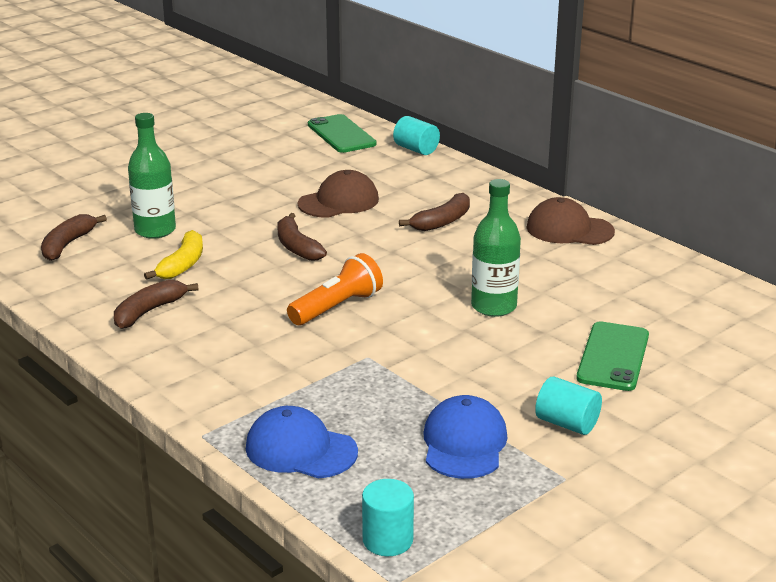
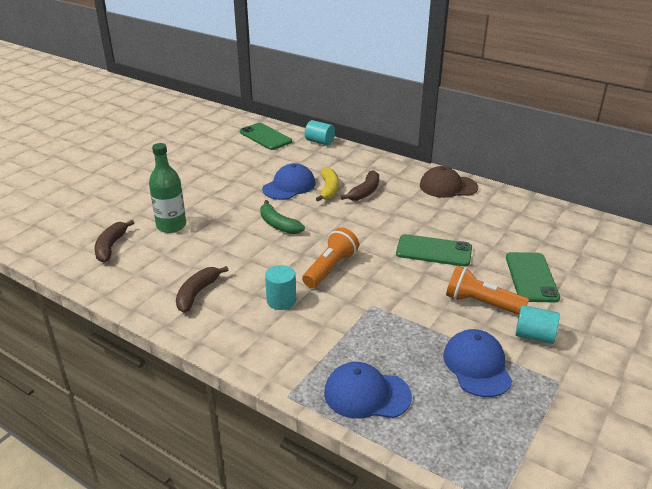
camera: 15 degrees left, 5 degrees up
(183, 264) = (204, 250): yellow banana -> yellow banana (329, 189)
(297, 247) = (278, 225): brown banana -> green banana
(339, 201) = (289, 186): brown cap -> blue cap
(387, 540) = (472, 464): turquoise cylinder -> turquoise cylinder (281, 300)
(493, 306) = (434, 251): green bottle -> green phone
(519, 376) = (481, 303): none -> orange flashlight

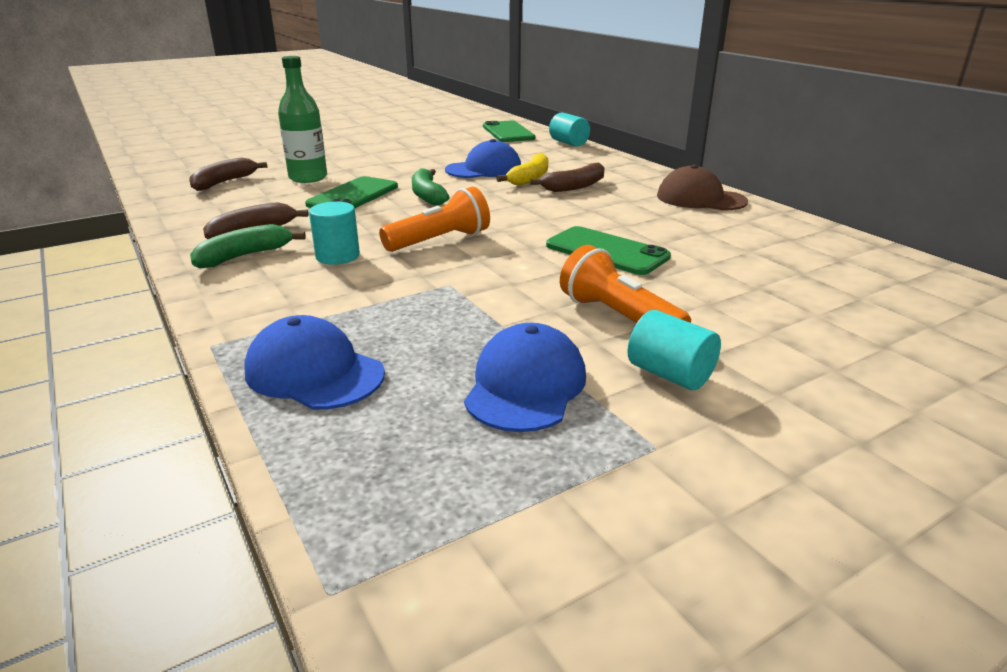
camera: 25 degrees right, 5 degrees down
(219, 318) = (244, 256): none -> green banana
(531, 277) = (738, 306): green phone -> green phone (353, 196)

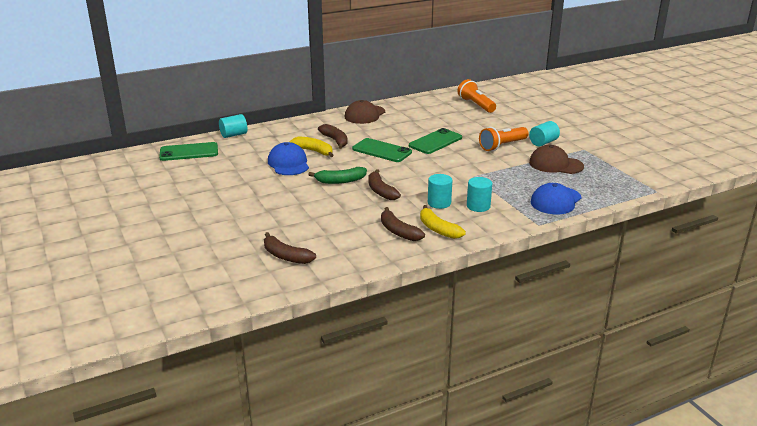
camera: 85 degrees left, 0 degrees up
(244, 256) = (438, 229): green banana -> yellow banana
(308, 178) = (286, 223): green bottle -> none
(314, 287) = (478, 206): none -> turquoise cylinder
(353, 196) = (334, 204): green phone -> green phone (381, 151)
(390, 218) = (381, 191): none -> brown banana
(439, 241) = (419, 178): orange flashlight -> orange flashlight (476, 105)
(525, 385) = (555, 164): blue cap -> brown cap

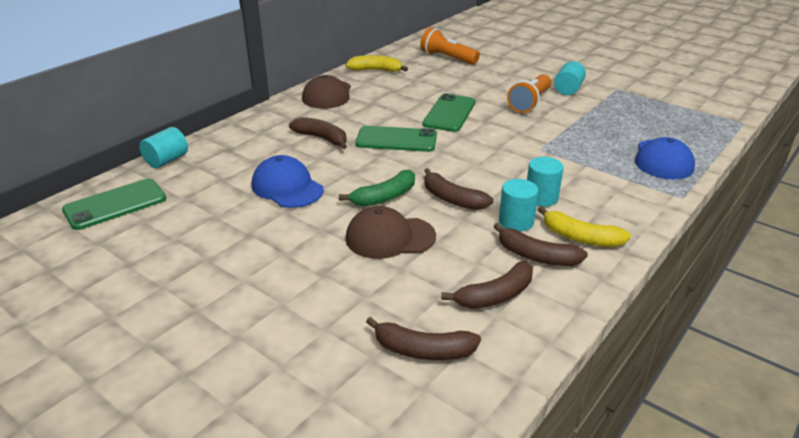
camera: 25 degrees left, 5 degrees up
(314, 151) = (306, 160): yellow banana -> yellow banana (375, 70)
(352, 243) = (496, 295): none -> brown banana
(478, 206) = (590, 190): turquoise cylinder -> turquoise cylinder (516, 222)
(555, 164) = (610, 113): brown cap -> brown cap (390, 237)

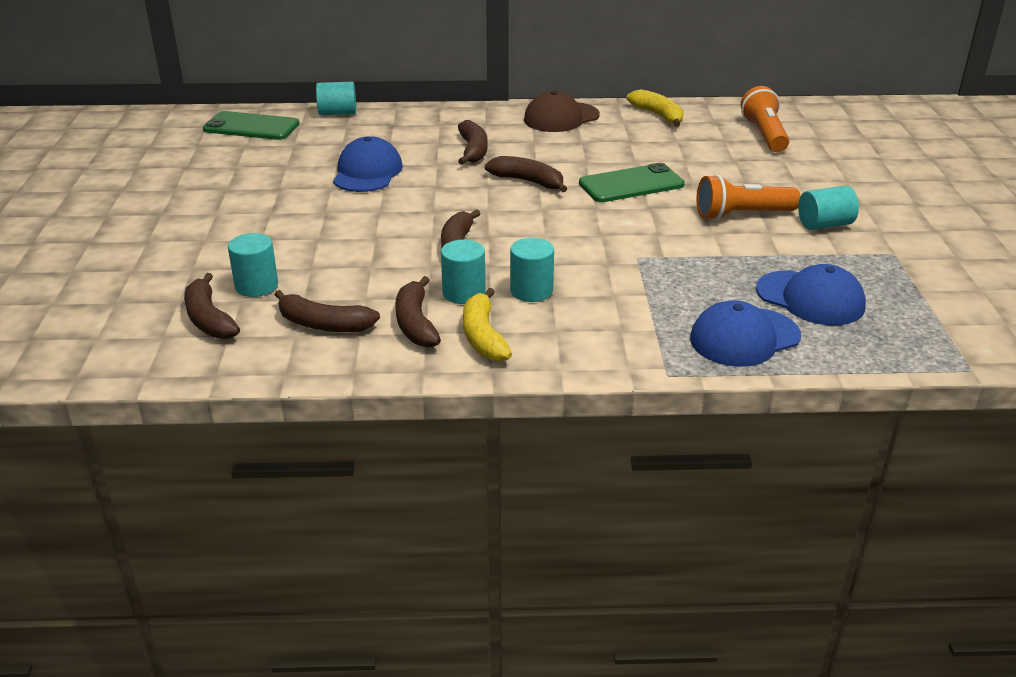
camera: 50 degrees right, 0 degrees up
(385, 197) = (414, 217): green banana -> none
(390, 237) = (351, 244): brown cap -> none
(396, 140) = (528, 181): green phone -> brown banana
(398, 305) = (256, 286): none -> turquoise cylinder
(640, 126) = (810, 298): none -> blue cap

